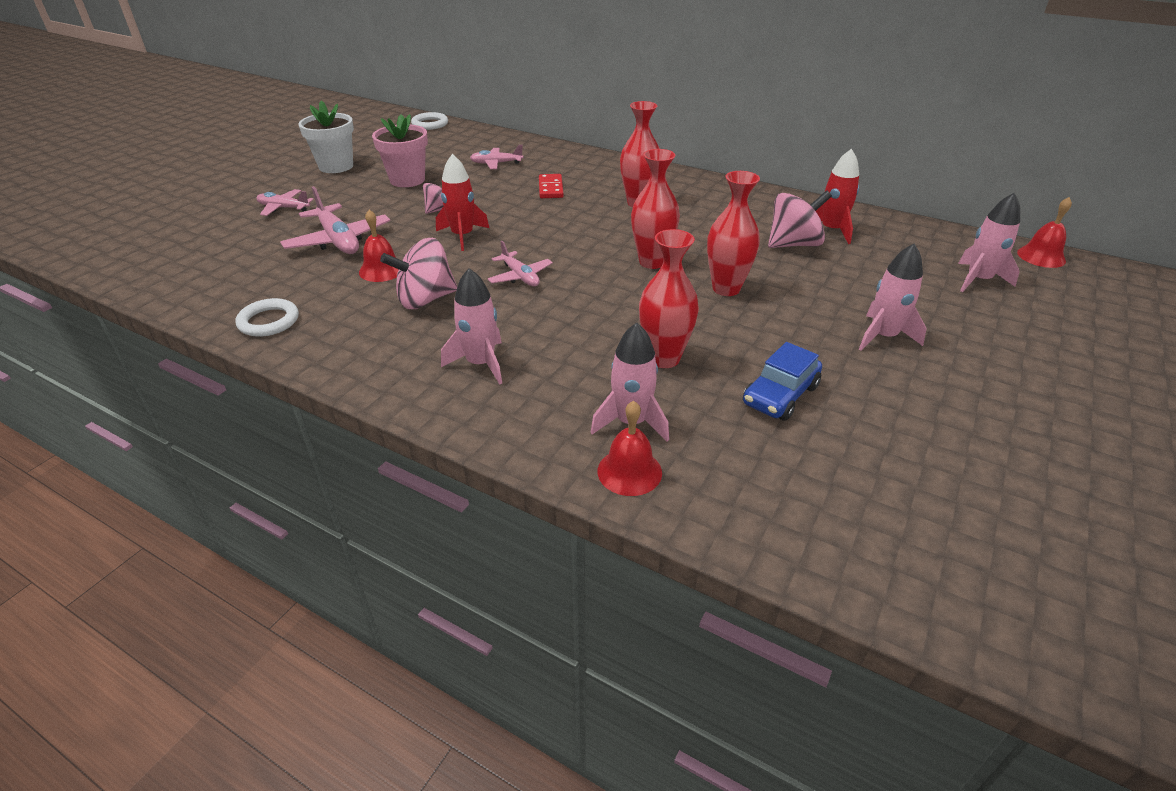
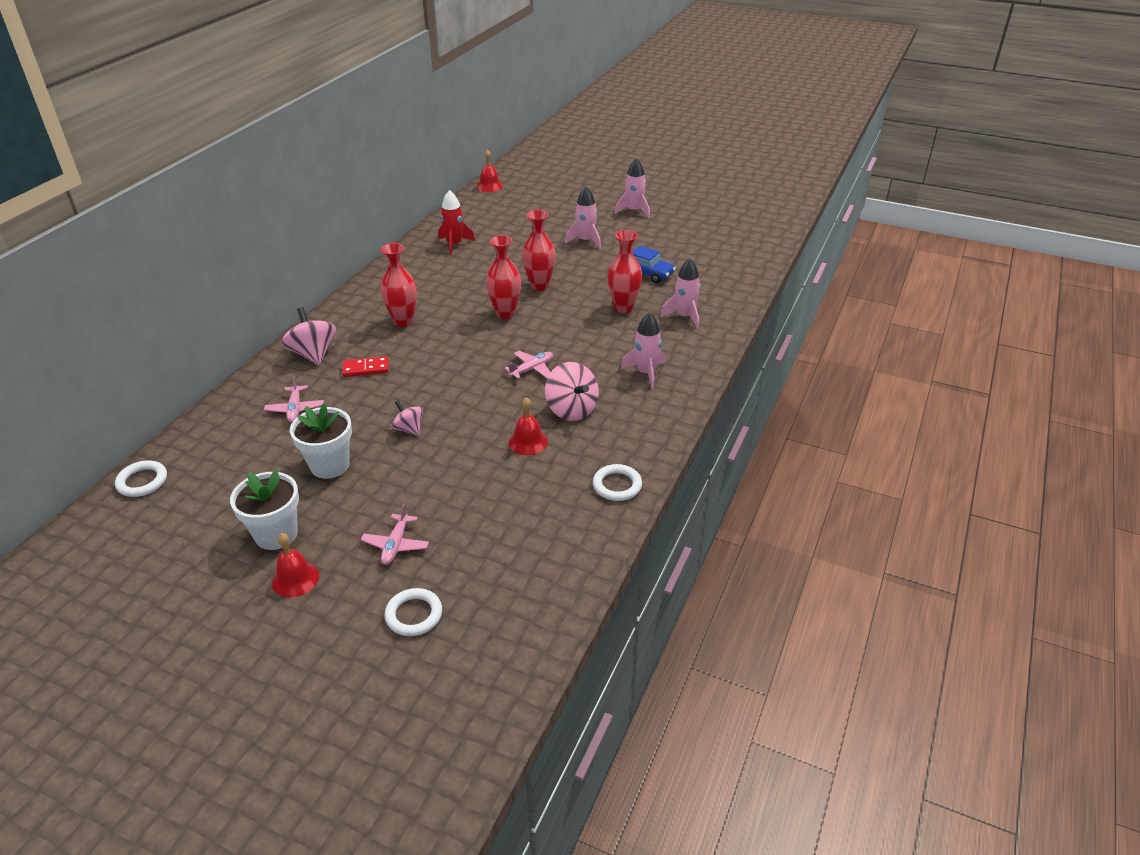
camera: 95 degrees left, 0 degrees up
(197, 216) = (414, 615): none -> white ring
(338, 240) = (474, 482): pink plane -> none
(407, 180) = (330, 465): pink flower pot -> white flower pot
(462, 236) = (464, 407): red rocket -> none
(629, 471) = (722, 316): red bell -> red bell (295, 579)
(793, 244) = (476, 259): pink spinning top -> pink spinning top (313, 354)
(978, 280) = (519, 207): pink rocket -> pink rocket (634, 211)

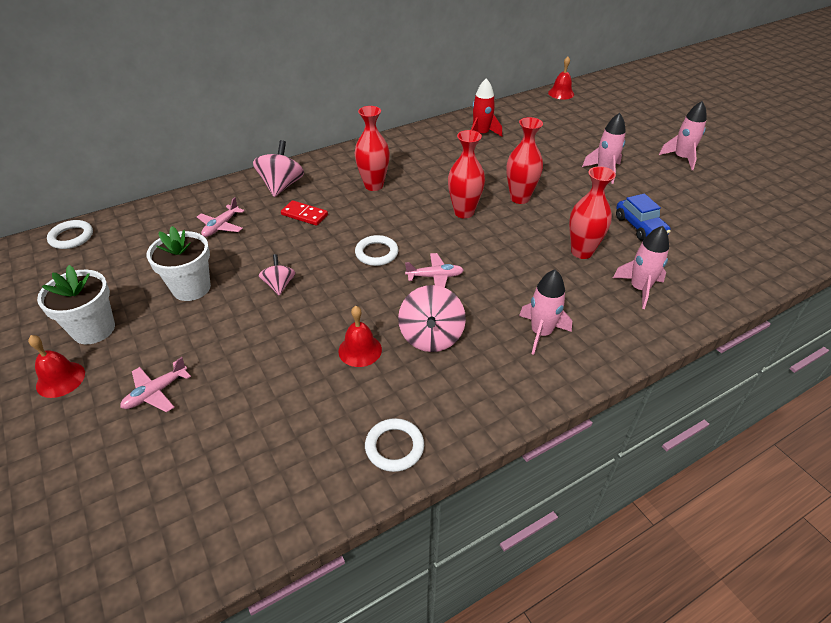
camera: 35 degrees right, 5 degrees up
(414, 615) = (93, 475): white ring -> white ring (376, 253)

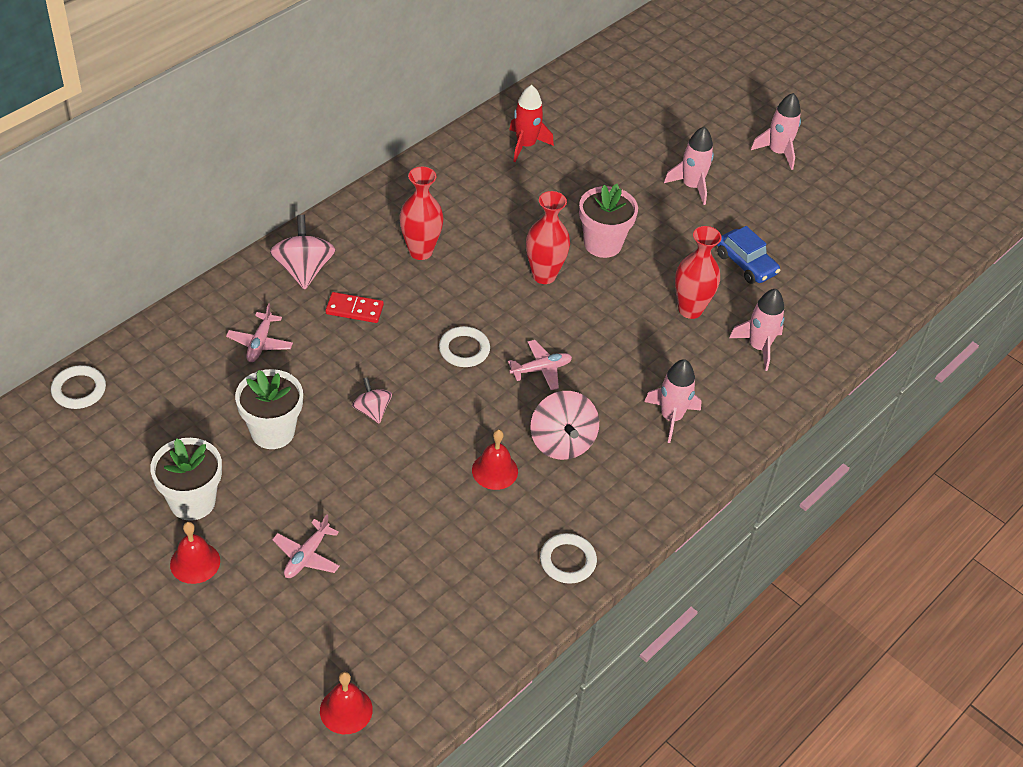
camera: 20 degrees left, 5 degrees up
(519, 198) = (602, 244): red vase -> pink flower pot
(561, 93) = (609, 54): red bell -> red bell (346, 710)

